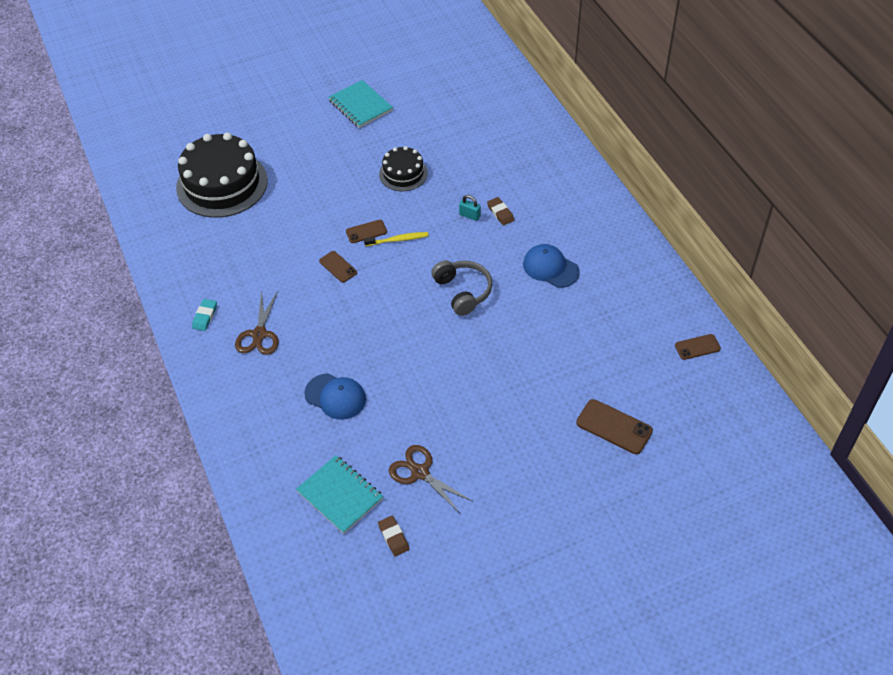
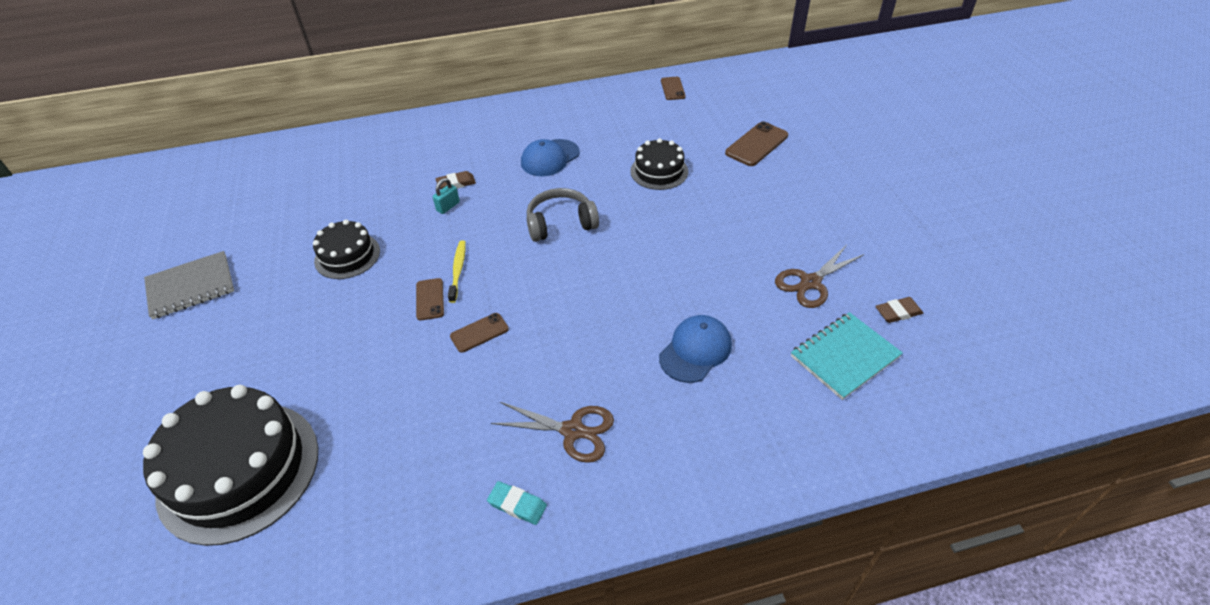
camera: 80 degrees left, 5 degrees down
(360, 105) = (191, 287): turquoise notebook -> grey notebook
(550, 350) = (659, 171): none -> black cake

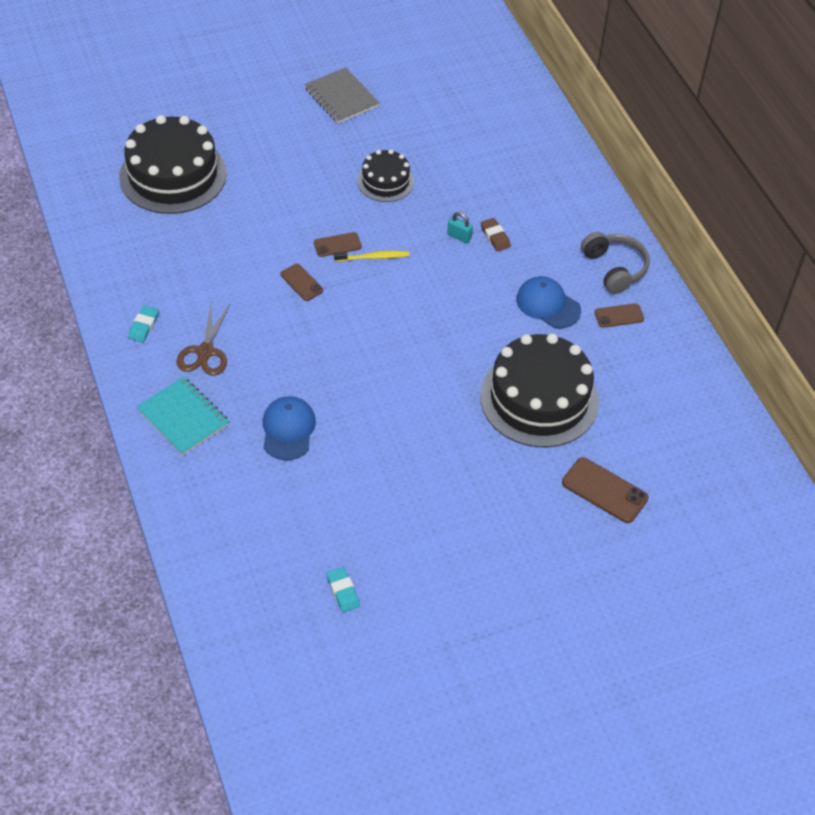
camera: 80 degrees right, 5 degrees up
(560, 223) = (444, 323): grey headphones -> grey headphones (614, 268)
(659, 171) = (539, 399): black cake -> black cake, size x1.86
(673, 89) = (709, 409): brown phone -> brown phone (619, 316)
(695, 350) = (288, 429): blue cap -> blue cap turned 120 degrees counterclockwise
(810, 282) = (378, 522): brown scissors -> none
(844, 356) = (285, 540): turquoise notebook -> turquoise notebook (183, 417)
(898, 312) = (343, 591): brown eraser -> turquoise eraser

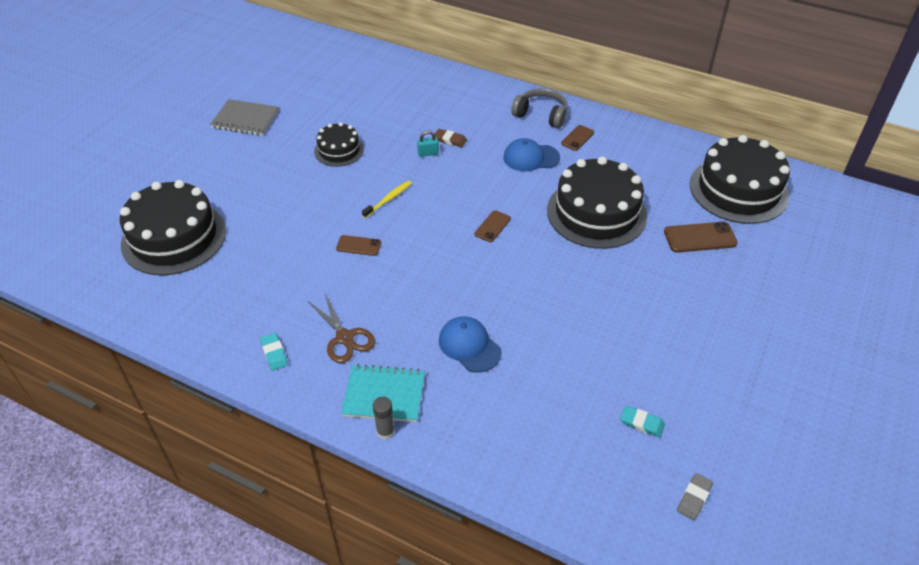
camera: 40 degrees left, 5 degrees down
(153, 445) = (385, 431): none -> grey glue stick
(310, 672) = (694, 498): none -> grey eraser
(337, 245) = (354, 207): brown phone -> brown phone (492, 226)
(709, 477) = (738, 190): none -> black cake

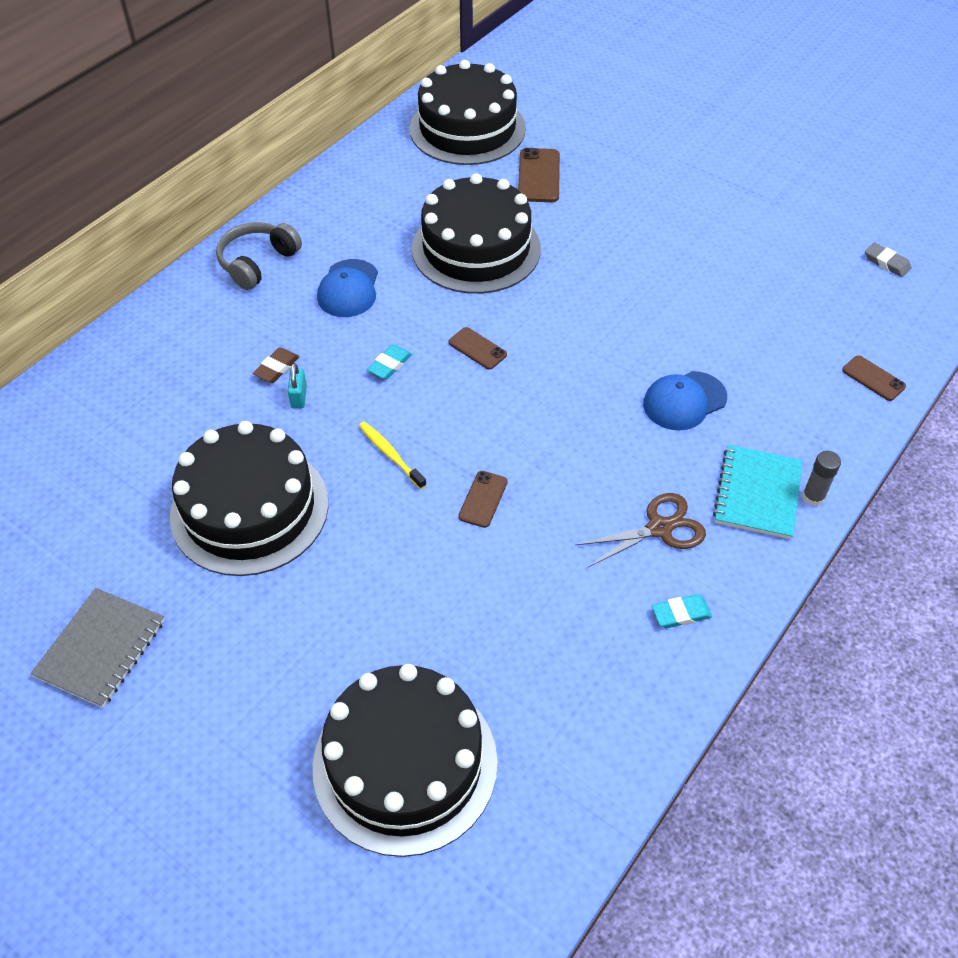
camera: 80 degrees left, 5 degrees up
(339, 150) = (249, 509): black cake -> black cake, size x1.86
(577, 138) = (323, 237): brown phone -> brown phone (873, 378)
(641, 423) = (799, 278): turquoise eraser -> turquoise eraser (389, 365)

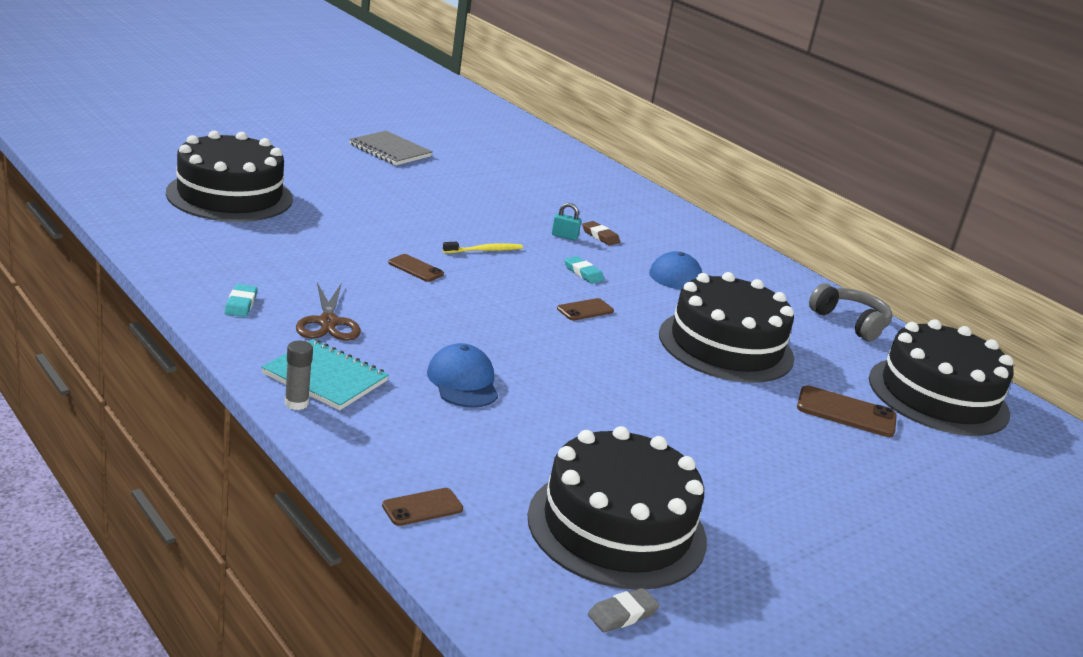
camera: 100 degrees right, 25 degrees down
(249, 509) = (466, 201): black cake -> black cake (617, 527)
(257, 262) = (729, 255): grey headphones -> grey headphones (850, 322)

